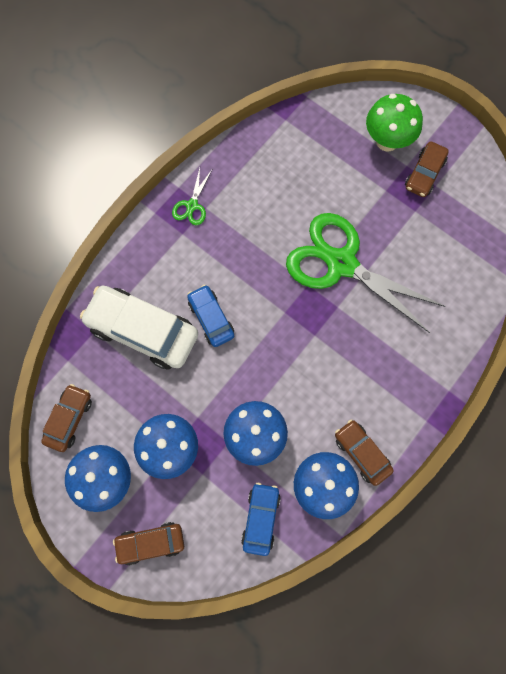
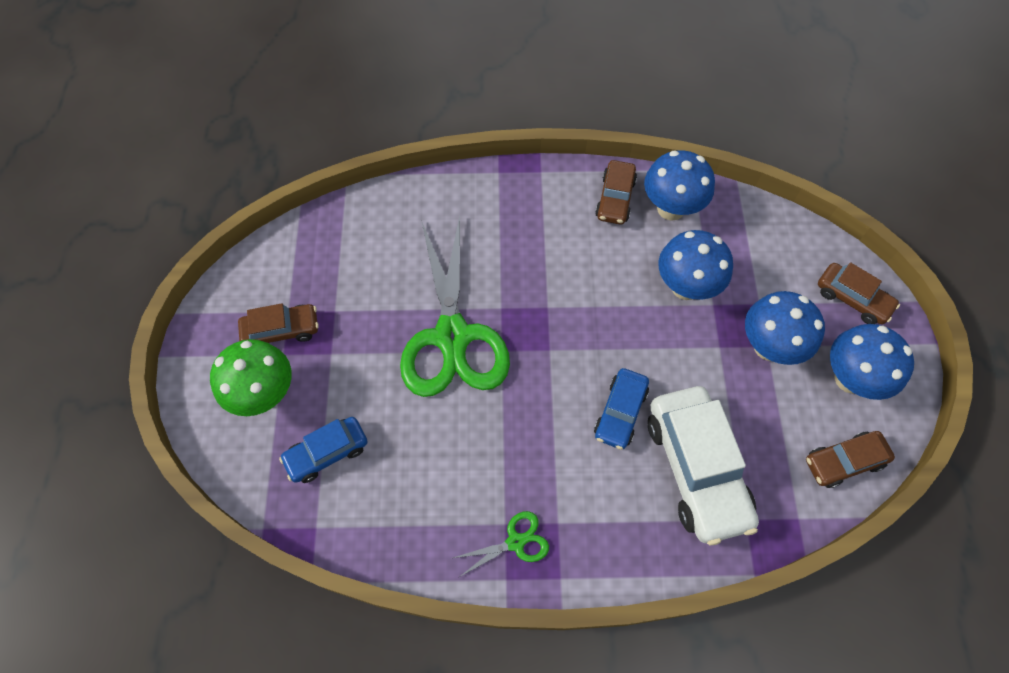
camera: 130 degrees left, 10 degrees down
(260, 518) = (743, 233): blue car -> blue car (327, 453)

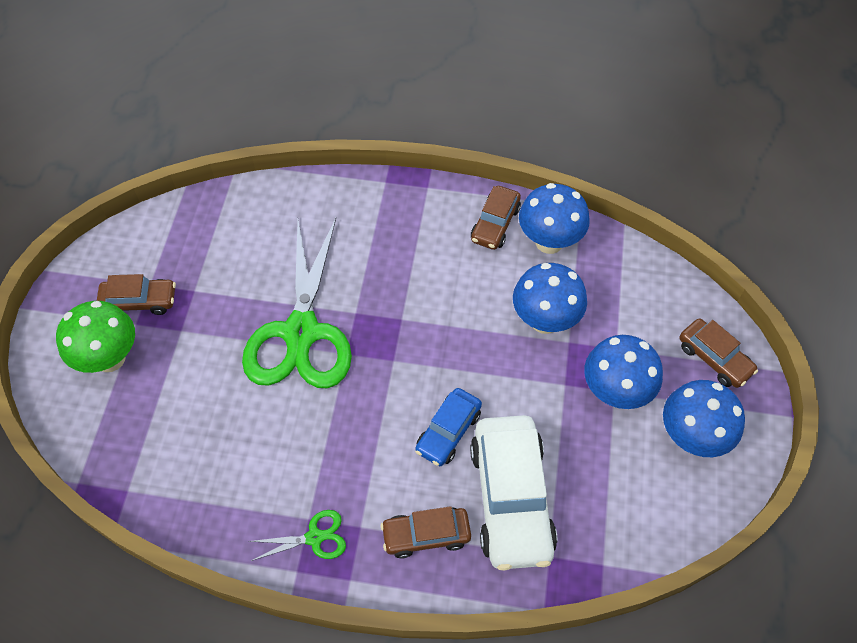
camera: 10 degrees right, 5 degrees down
(327, 453) = (155, 423): blue car -> none
(843, 461) = (663, 517): brown car -> brown car (426, 535)

